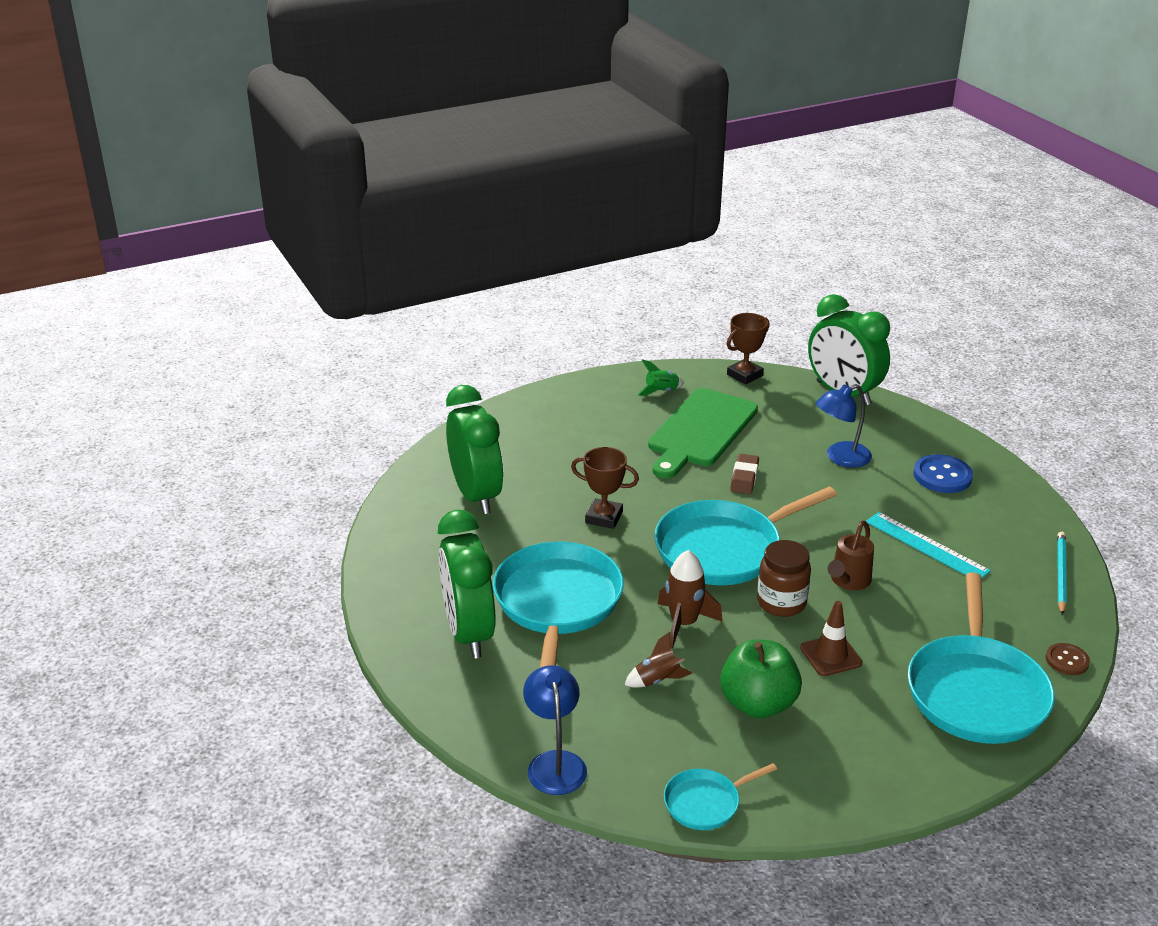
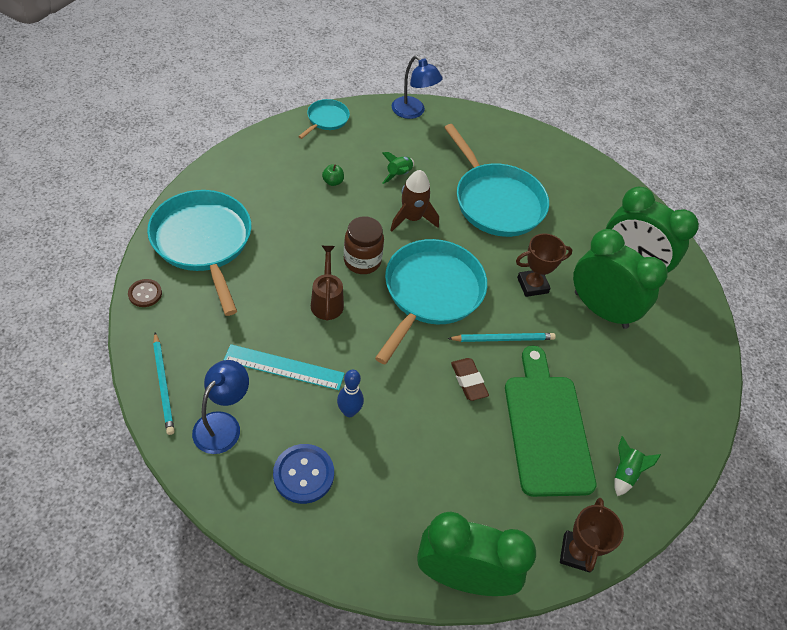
camera: 140 degrees right, 20 degrees up
(469, 633) = (523, 162): green clock -> green clock (600, 310)
(657, 680) = (399, 174): brown rocket -> green rocket
(680, 491) = (503, 339): none -> turquoise pencil
(758, 704) = (333, 182): green apple -> green apple, size x0.42
(830, 655) = (308, 232): brown traffic cone -> none
(840, 458) = (406, 453): blue lamp -> blue lamp (223, 424)
(877, 497) = (349, 411): none -> blue bowling pin

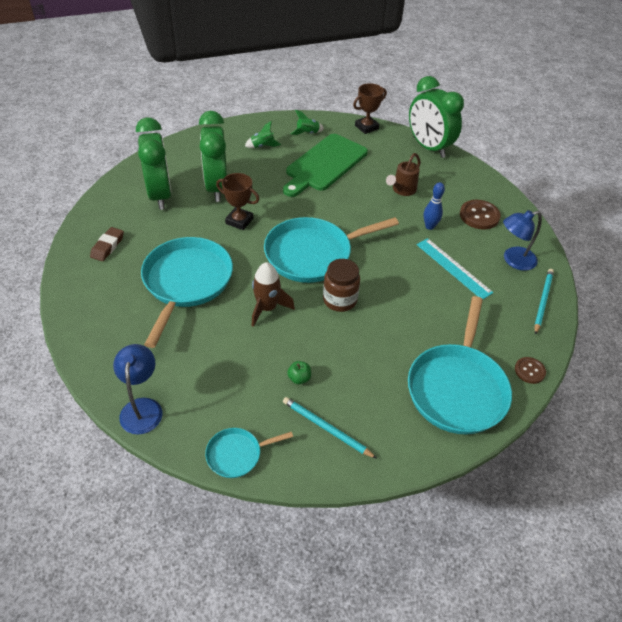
camera: 135 degrees left, 5 degrees down
(303, 474) = (479, 216): blue button -> brown button
(327, 301) = (391, 289): brown watering can -> brown watering can (402, 190)
(399, 174) = (235, 350): green rocket -> green rocket (262, 146)
(468, 381) = (343, 202): brown eraser -> brown eraser (108, 246)
(503, 339) = (297, 207): turquoise pencil -> turquoise pencil (326, 428)

